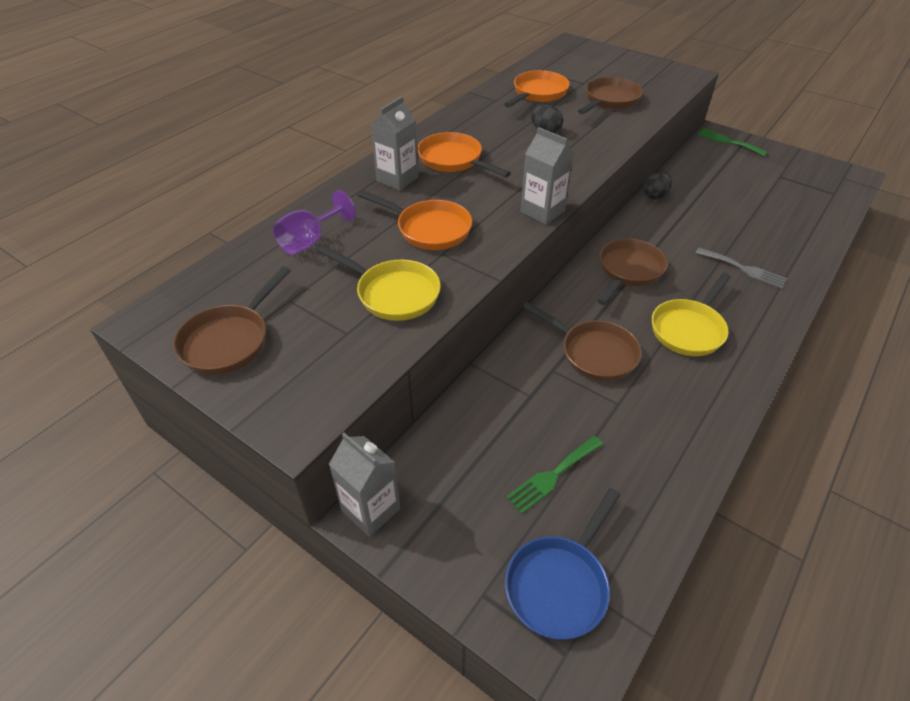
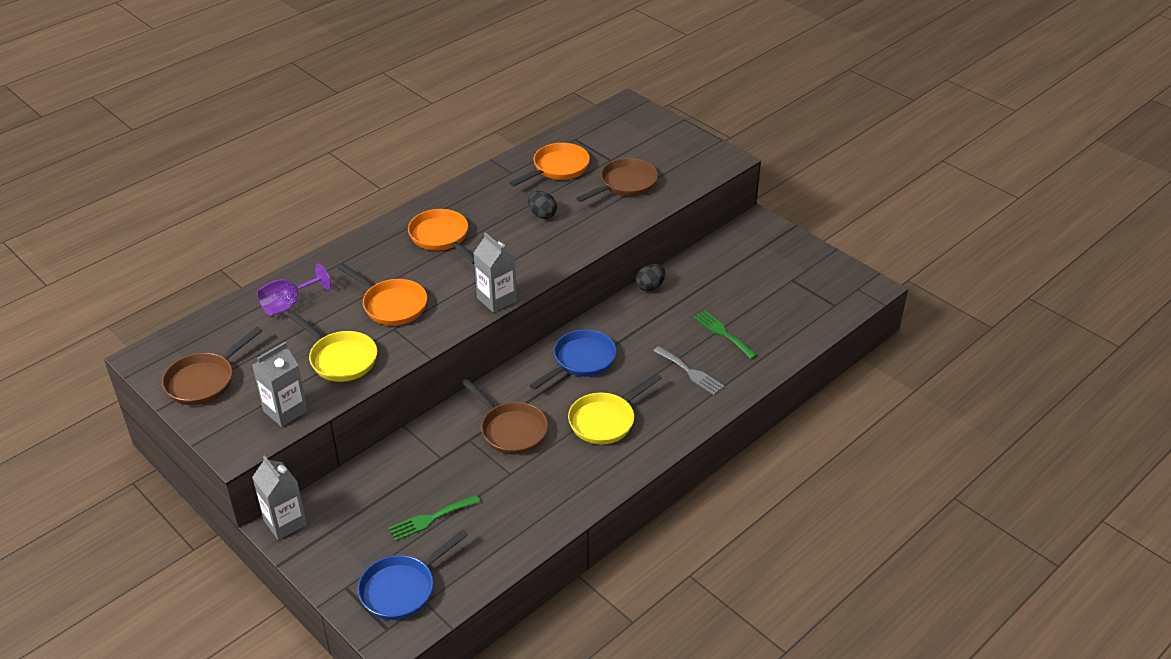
camera: 10 degrees right, 5 degrees down
(397, 179) = (383, 252): grey carton -> grey carton (285, 411)
(628, 271) = (581, 361): brown pan -> blue pan
(728, 142) = (764, 233): green fork -> green fork (723, 333)

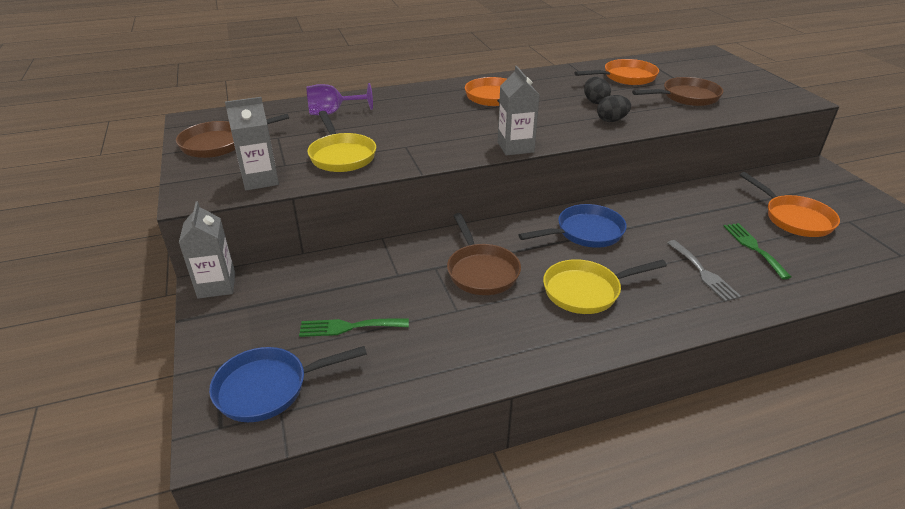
camera: 25 degrees right, 5 degrees down
(391, 305) = (416, 131): orange pan -> orange pan (794, 218)
(650, 287) = (684, 192): black egg -> black egg (611, 120)

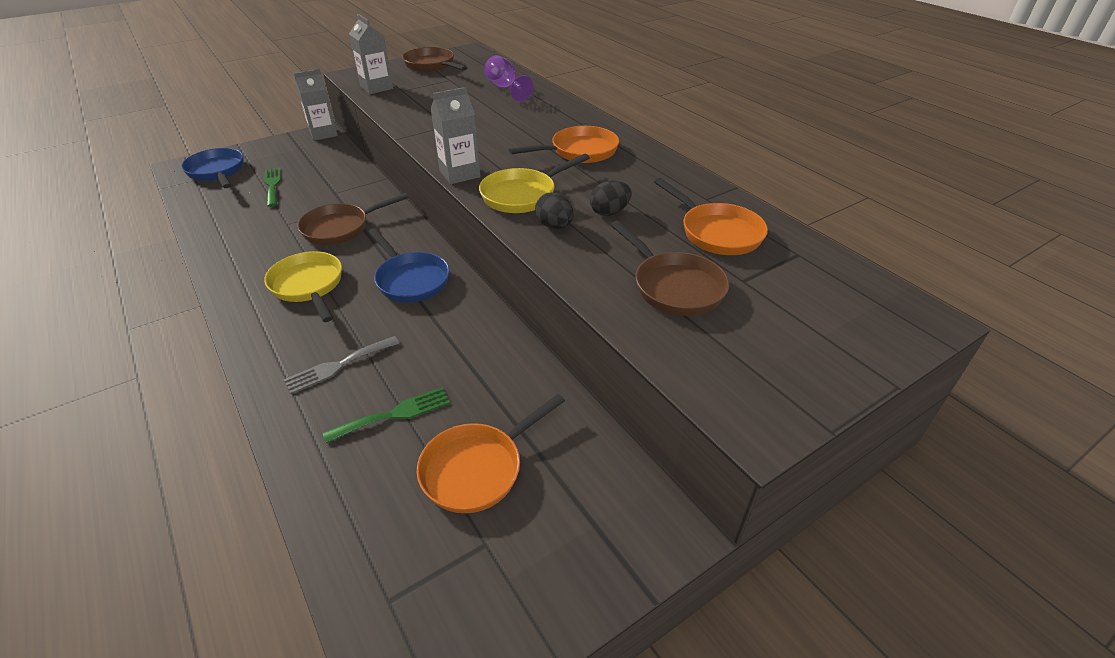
camera: 75 degrees right, 5 degrees up
(341, 156) = (421, 105): yellow pan -> yellow pan (522, 195)

